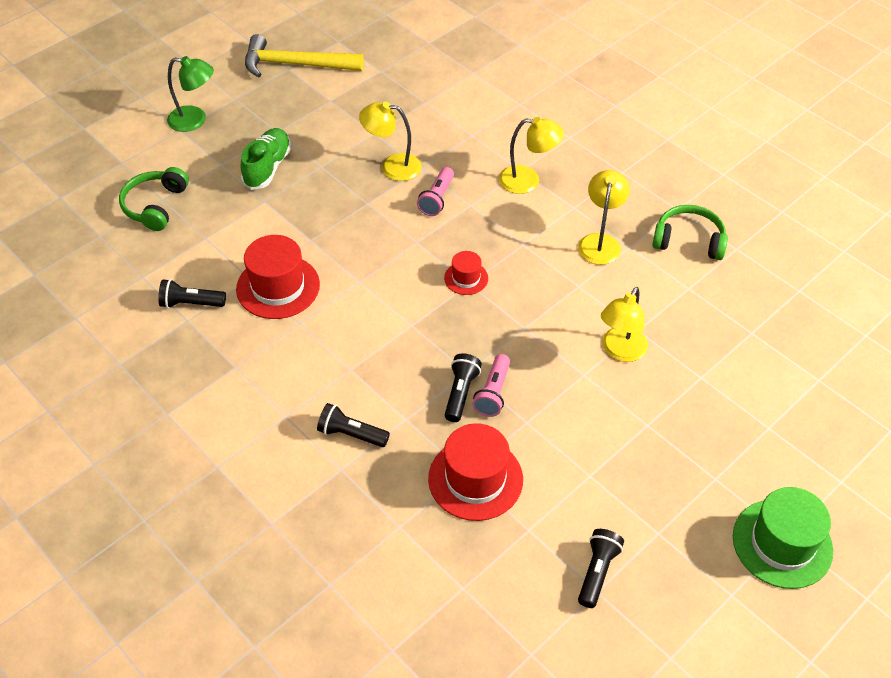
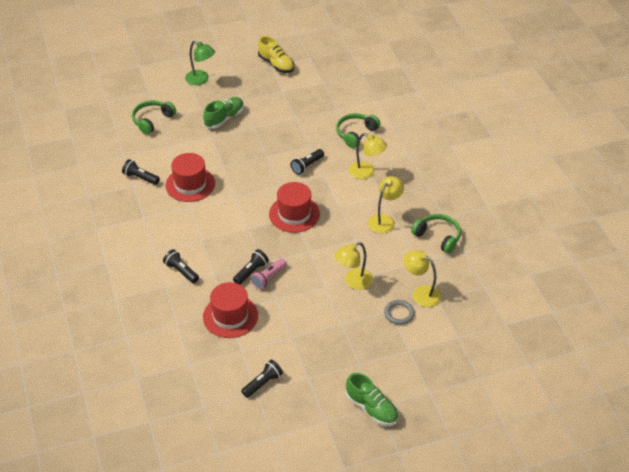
camera: 25 degrees right, 5 degrees down
(295, 64) = (276, 64): yellow hammer -> yellow shoe
(392, 166) = (294, 140): yellow lamp -> yellow lamp (421, 293)
(437, 199) = (307, 166): pink flashlight -> black flashlight
(466, 278) = (294, 214): red hat -> red hat, size x1.88
(475, 129) = (356, 134): none -> green headphones
(716, 376) = (399, 313): none -> grey ring
(782, 543) = (372, 408): green hat -> green shoe

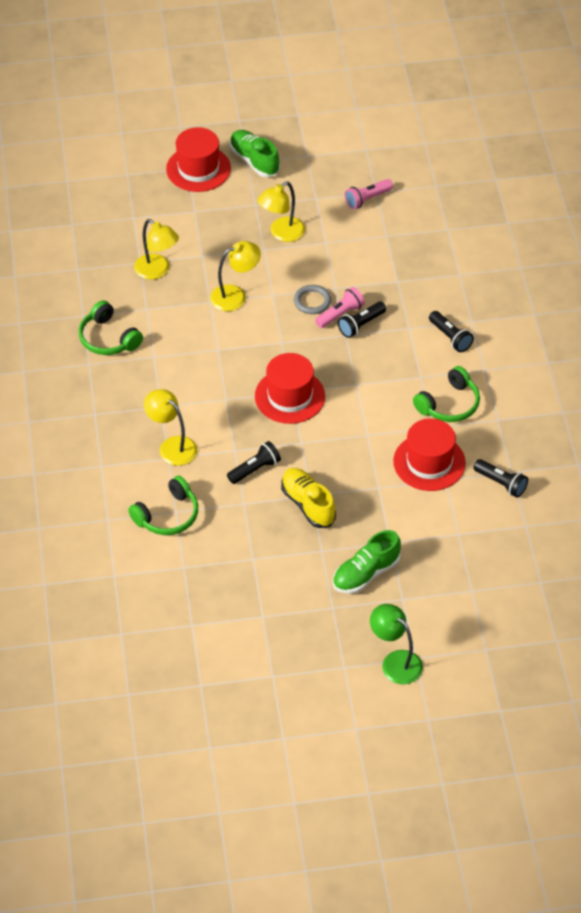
camera: 170 degrees left, 5 degrees up
(152, 120) = (480, 586): green headphones -> green headphones (449, 404)
(230, 316) = (394, 275): red hat -> red hat (198, 169)
(263, 383) = (367, 199): black flashlight -> pink flashlight
(276, 64) = (262, 677): yellow shoe -> yellow shoe (308, 504)
(384, 220) = (170, 371): yellow lamp -> yellow lamp (281, 233)
(399, 313) = (192, 251): grey ring -> grey ring (312, 301)

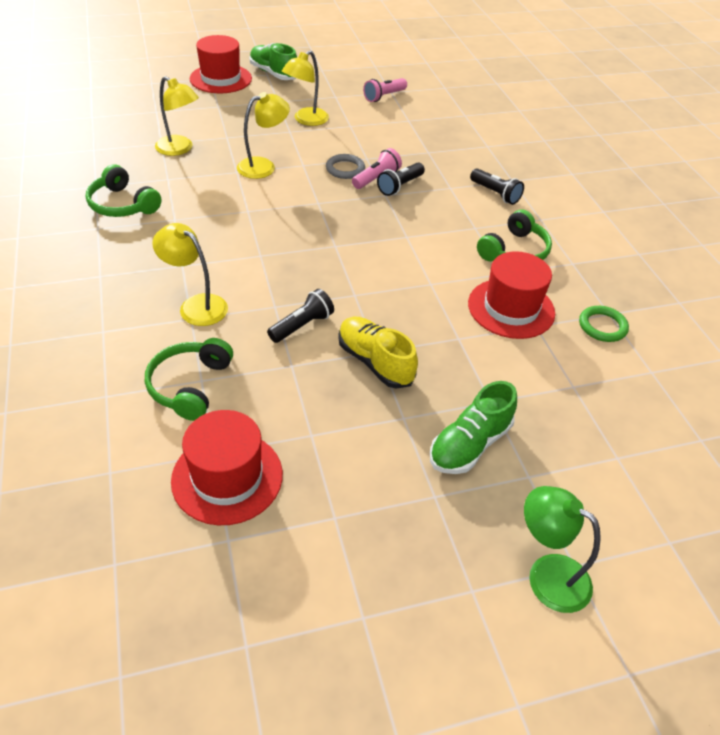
camera: 10 degrees left, 5 degrees down
(167, 515) = (190, 386): green headphones -> green headphones turned 150 degrees clockwise
(289, 396) = (334, 250): red hat -> red hat (227, 477)
(501, 483) = (602, 326): black flashlight -> green ring

